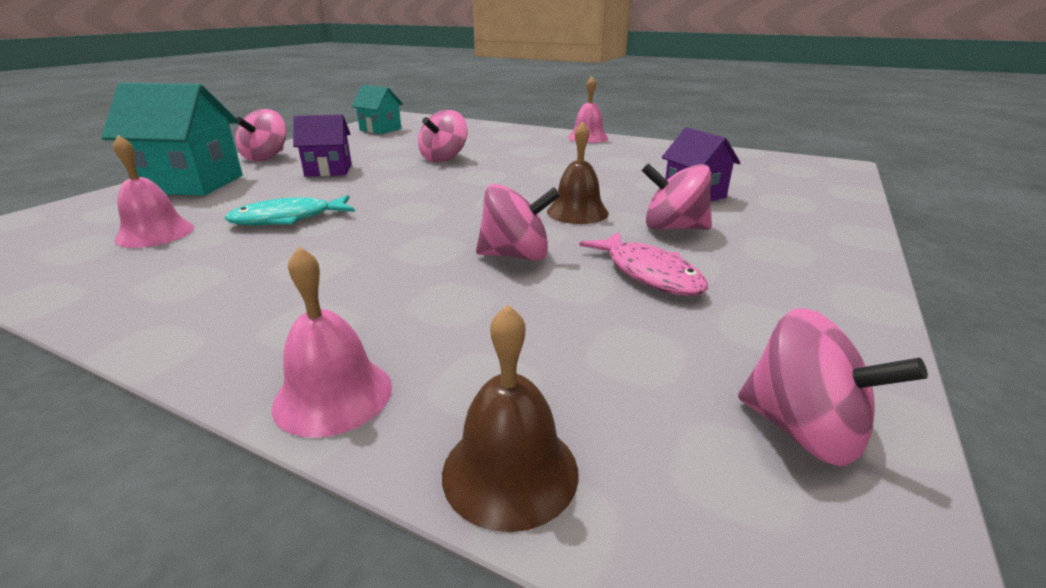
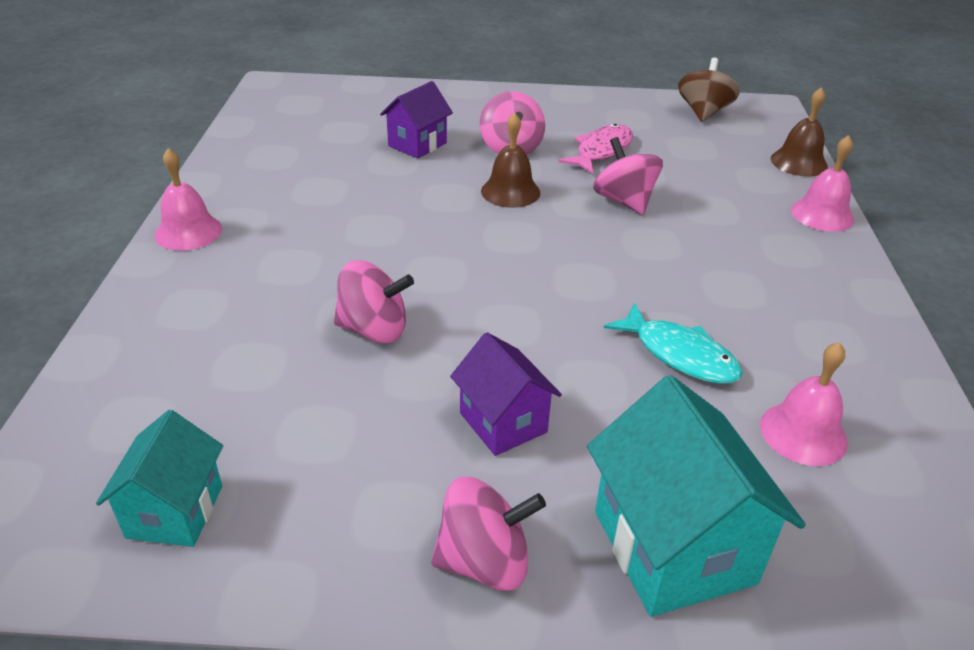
camera: 115 degrees left, 10 degrees up
(803, 430) = (703, 112): pink spinning top -> brown spinning top

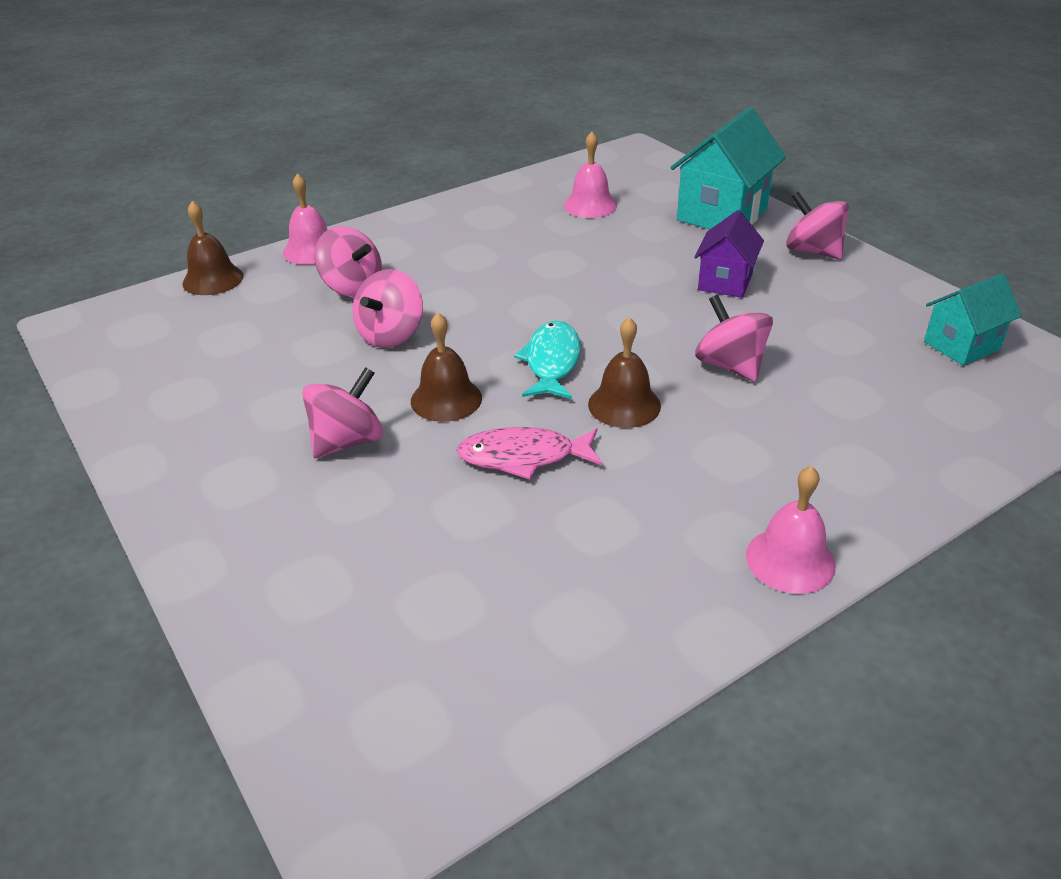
camera: 125 degrees left, 0 degrees up
(404, 252) = (624, 405): none -> brown bell
(417, 144) = (411, 514): purple house -> none
(601, 151) = (293, 383): pink fish -> pink fish (523, 457)
(679, 355) = (575, 252): turquoise fish -> turquoise fish (552, 362)
(703, 112) = (123, 357): brown spinning top -> none
(725, 210) = (352, 287): none -> pink spinning top

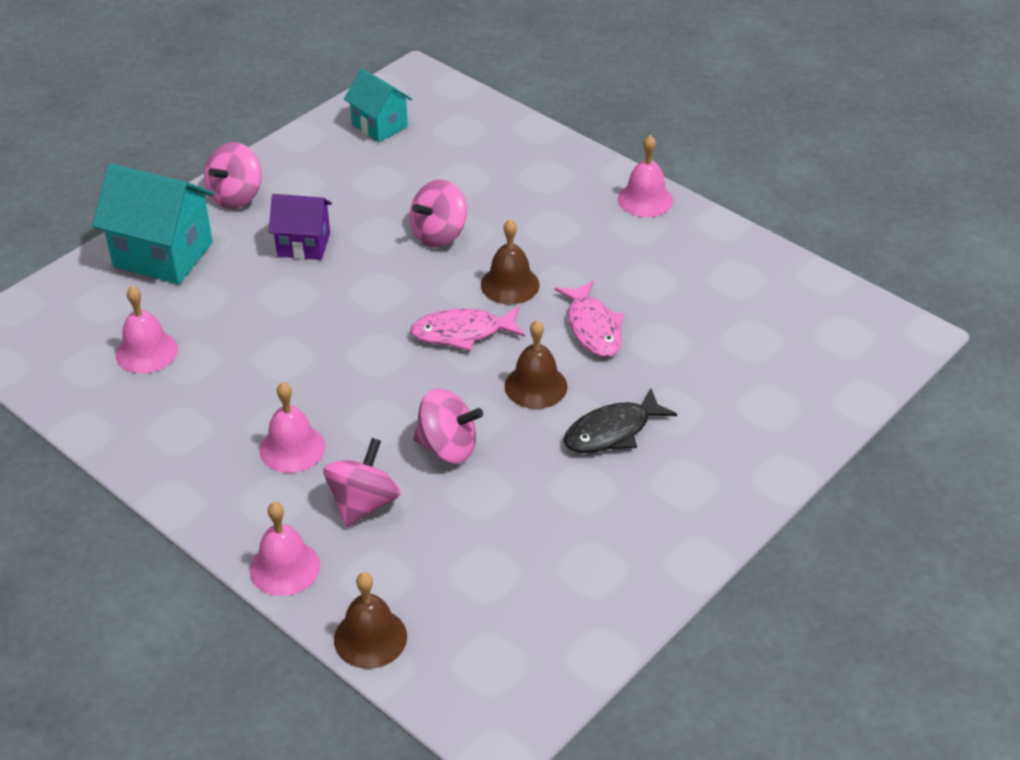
camera: 105 degrees left, 5 degrees up
(347, 441) = (612, 431): pink spinning top -> black fish
(438, 260) = (292, 448): none -> pink bell
(552, 362) = (462, 333): turquoise fish -> pink fish

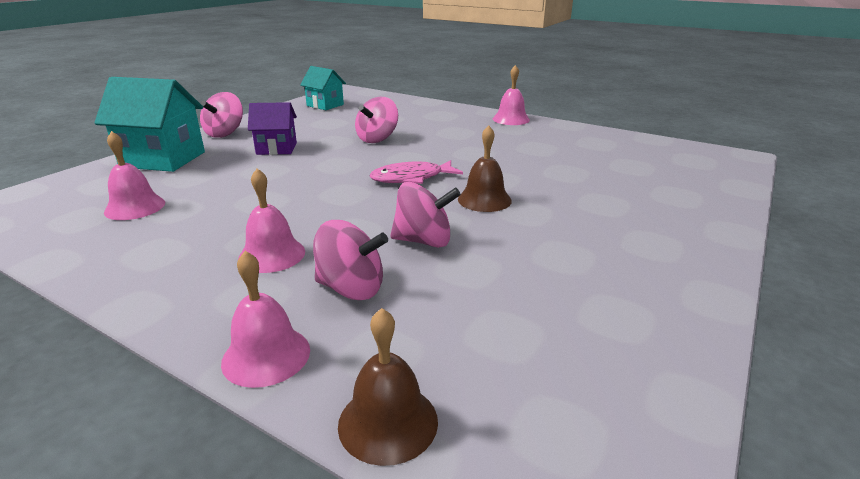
camera: 10 degrees left, 15 degrees down
(363, 504) = (351, 288): pink spinning top -> pink spinning top turned 90 degrees clockwise
(510, 284) = (438, 155): brown bell -> none
(593, 328) = (511, 169): pink fish -> none
(612, 431) = (564, 219): black fish -> none

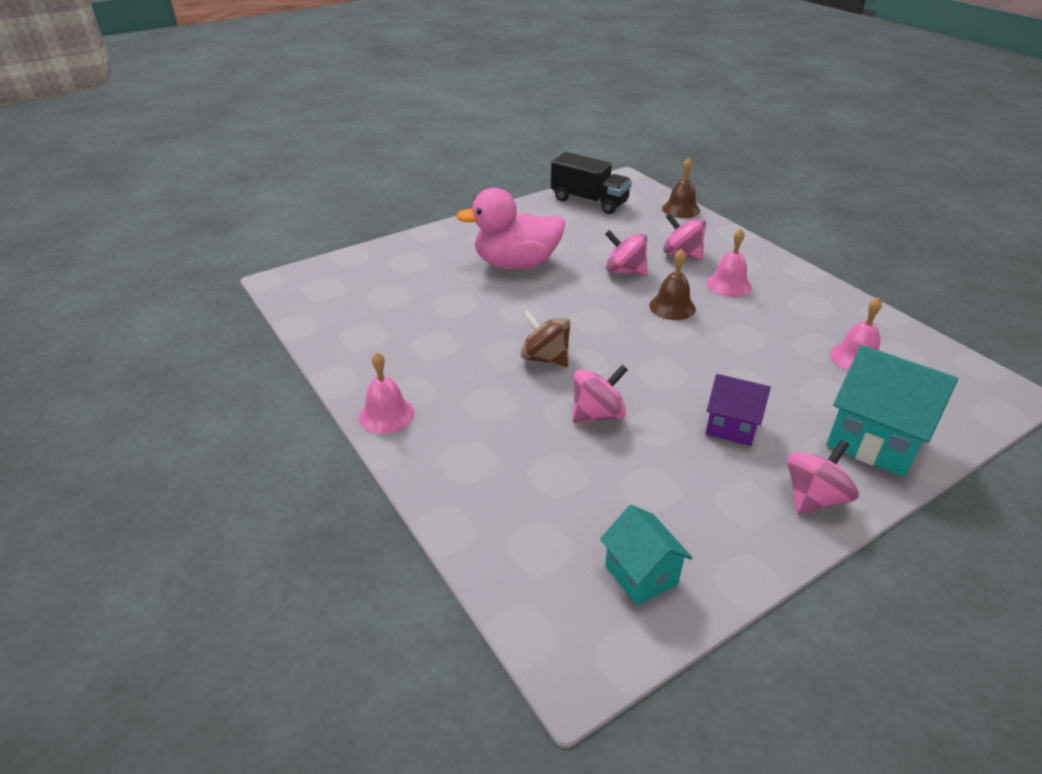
camera: 155 degrees left, 10 degrees up
(266, 355) = (728, 236): pink bell -> none
(411, 178) = (597, 332): pink fish -> none
(441, 155) = (545, 358): none -> brown spinning top
(484, 200) = (555, 292): brown bell -> brown bell (672, 307)
(564, 218) = (516, 264): none -> pink duck
(608, 380) = (589, 201): none -> black truck

